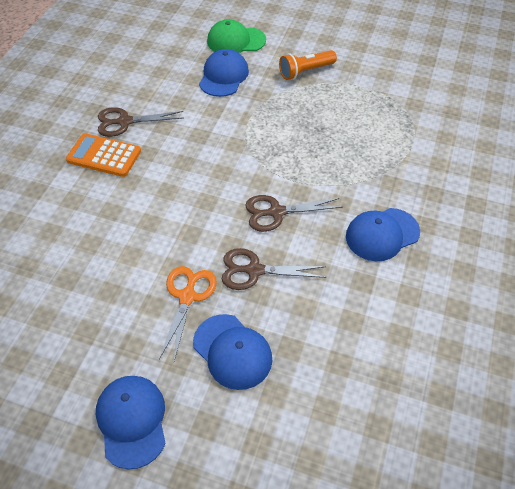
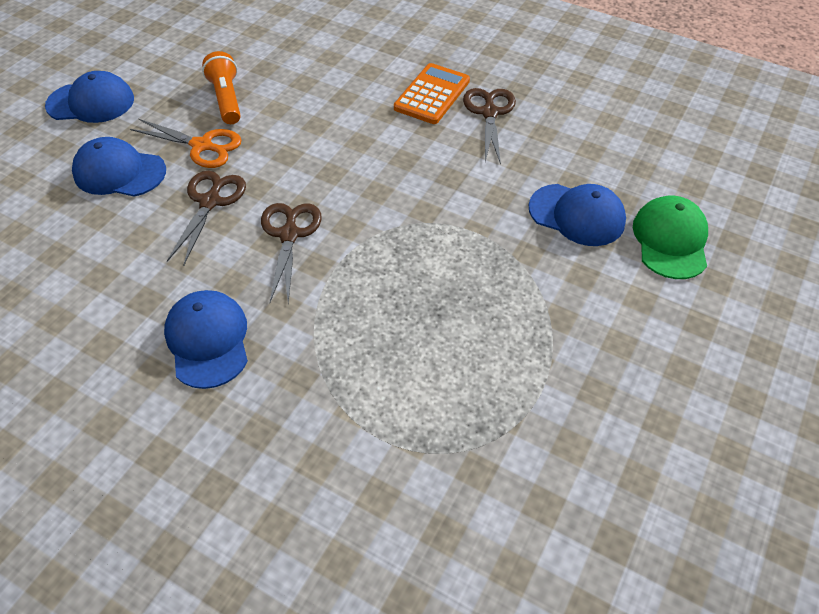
camera: 100 degrees right, 0 degrees up
(232, 351) = (119, 172): blue cap -> blue cap turned 45 degrees clockwise
(305, 71) = (583, 320): orange flashlight -> orange flashlight (226, 99)

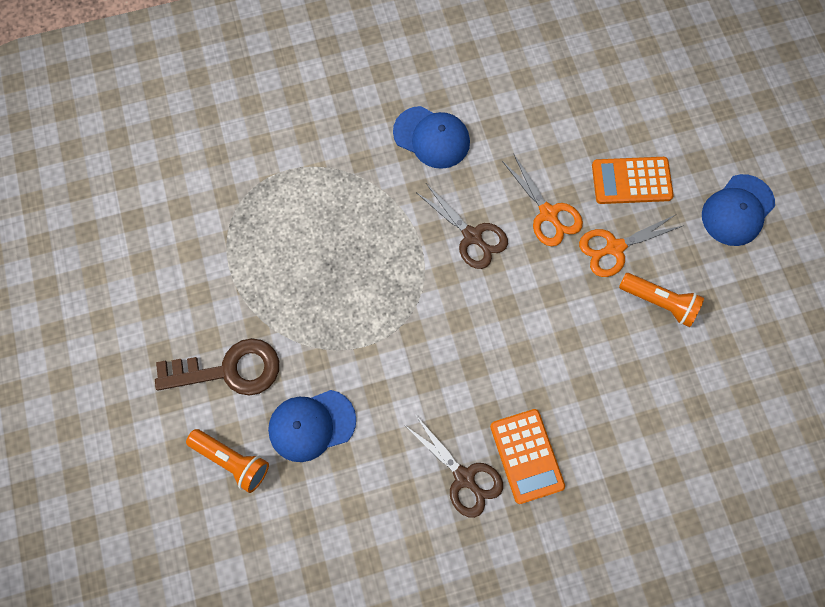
camera: 135 degrees right, 20 degrees up
(119, 172) = (631, 181): blue cap -> orange calculator
(210, 202) = (548, 213): brown scissors -> orange scissors
(618, 304) = (229, 370): none -> brown key
(670, 240) = (232, 460): green cap -> orange flashlight

